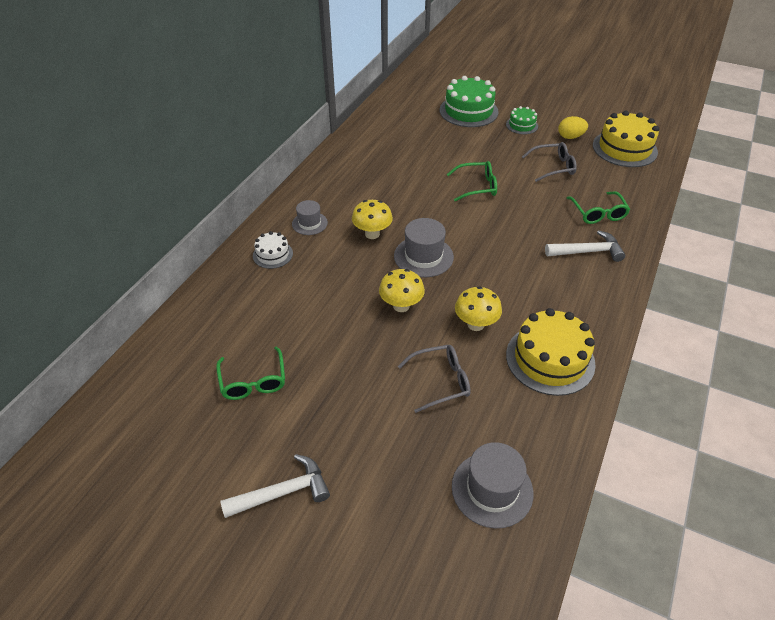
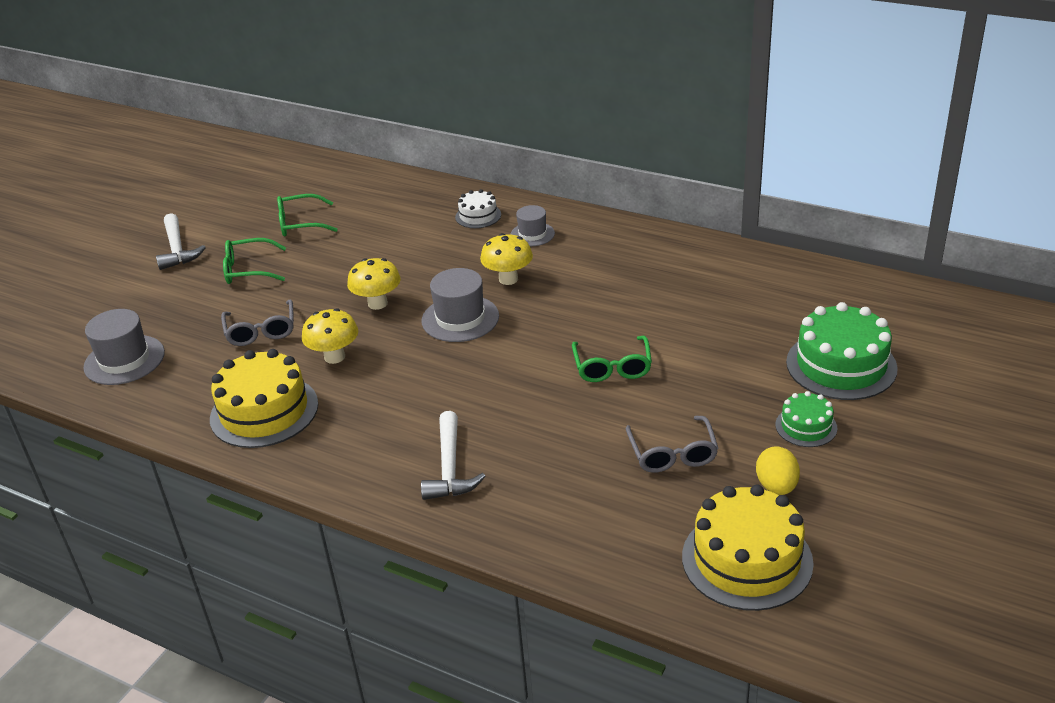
camera: 95 degrees right, 10 degrees down
(598, 213) = (541, 492): green glasses -> green glasses (248, 270)

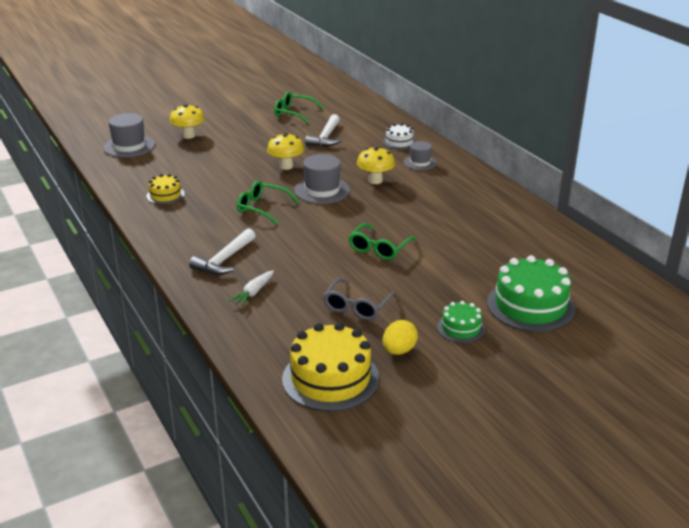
camera: 30 degrees right, 5 degrees down
(177, 249) = (215, 104): white hammer -> white hammer (326, 137)
(248, 270) = (239, 126): green glasses -> green glasses (262, 208)
(261, 331) = (209, 157): grey glasses -> none
(264, 411) = (165, 195): yellow cake -> yellow cake, size x0.53
(334, 357) = (231, 183): yellow mushroom -> yellow mushroom (188, 136)
(536, 494) = (254, 292): none -> white carrot

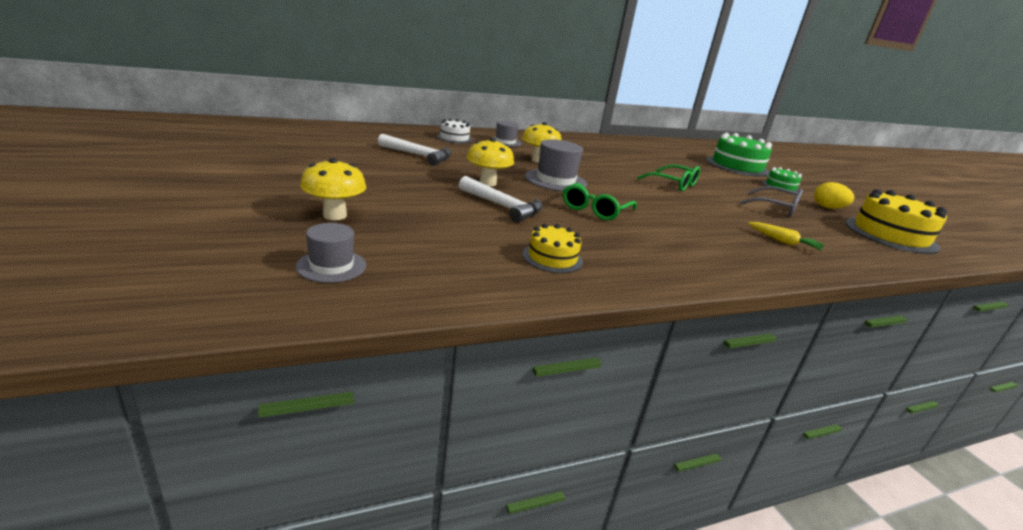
camera: 85 degrees left, 5 degrees down
(129, 146) = (331, 266): grey hat -> grey hat, size x0.63
(224, 260) = (725, 246): white hammer -> white hammer (503, 206)
(254, 292) = (783, 242): white carrot -> yellow carrot
(293, 113) = (325, 153): green glasses -> none

